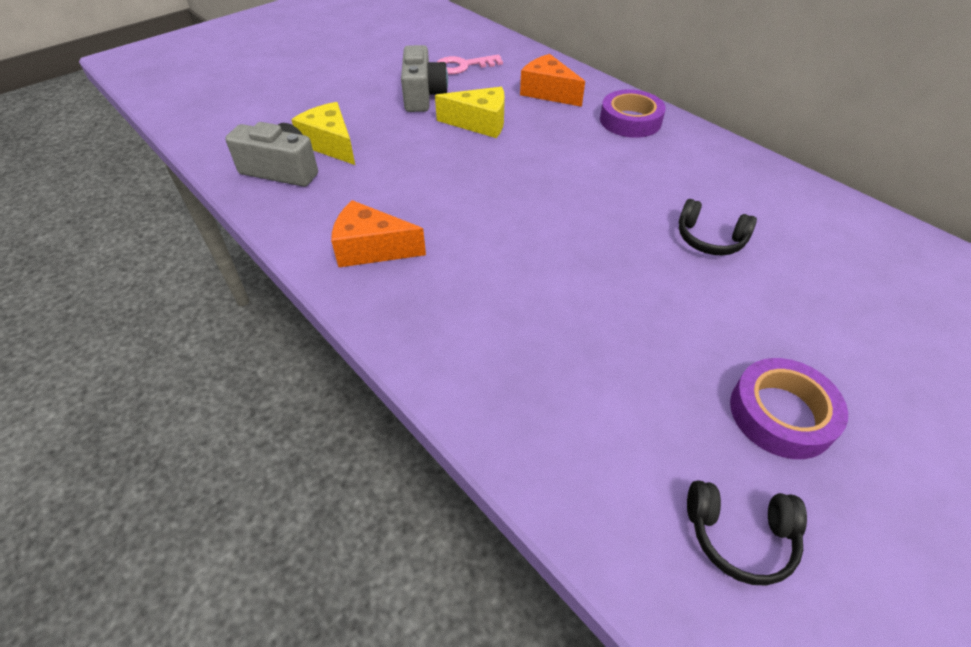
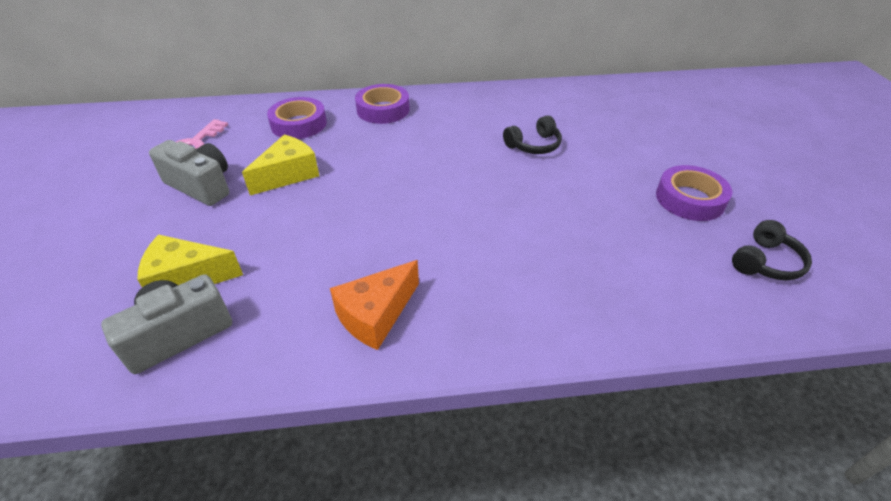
camera: 55 degrees left, 5 degrees down
(548, 92) = (299, 124): orange cheese -> purple tape

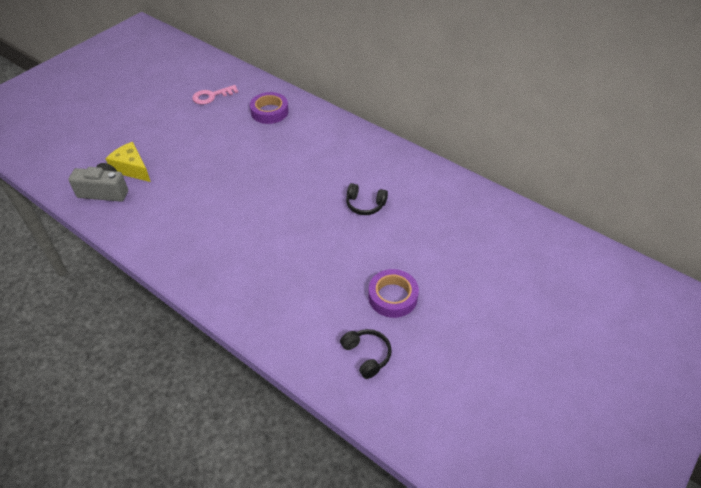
camera: 45 degrees right, 5 degrees up
(201, 186) = (187, 124): grey camera -> none
(288, 175) = (227, 141): yellow cheese -> none
(376, 315) = (170, 237): orange cheese -> none
(383, 109) = (322, 128): purple tape -> none
(766, 262) = (367, 355): black headphones -> black headphones turned 120 degrees counterclockwise

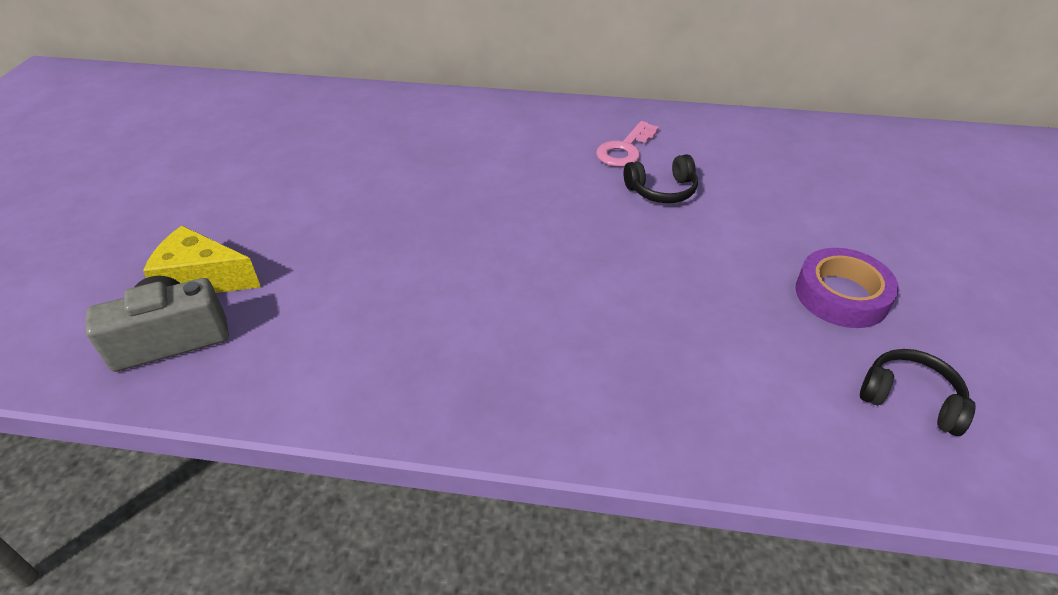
camera: 30 degrees left, 5 degrees down
(211, 96) = (268, 129): pink key -> pink key (625, 149)
(269, 112) = (389, 122): purple tape -> none

